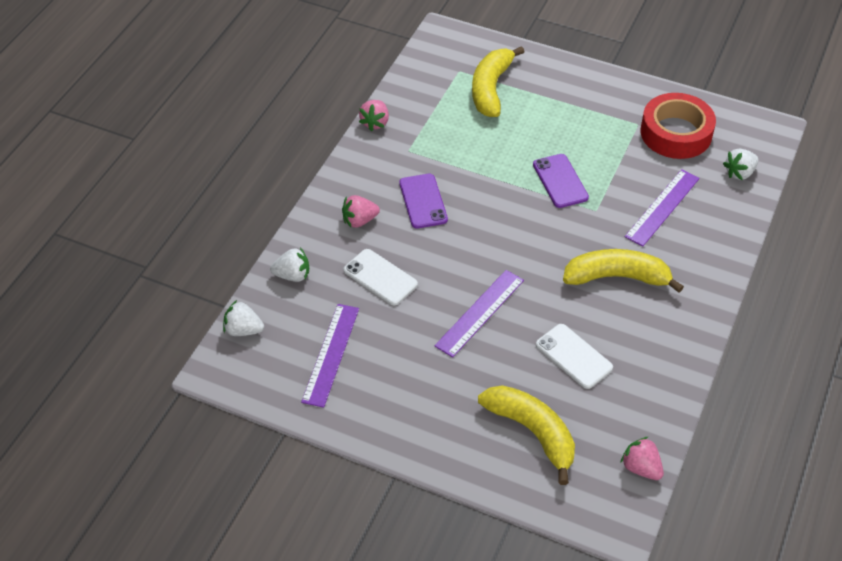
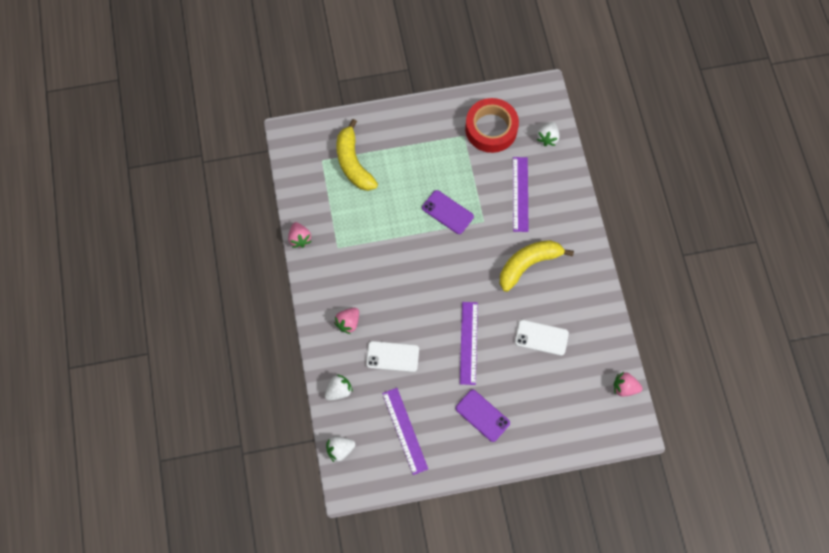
camera: 35 degrees left, 20 degrees up
(423, 201) = (376, 282): purple phone -> purple phone (482, 415)
(532, 432) = (553, 404): yellow banana -> none

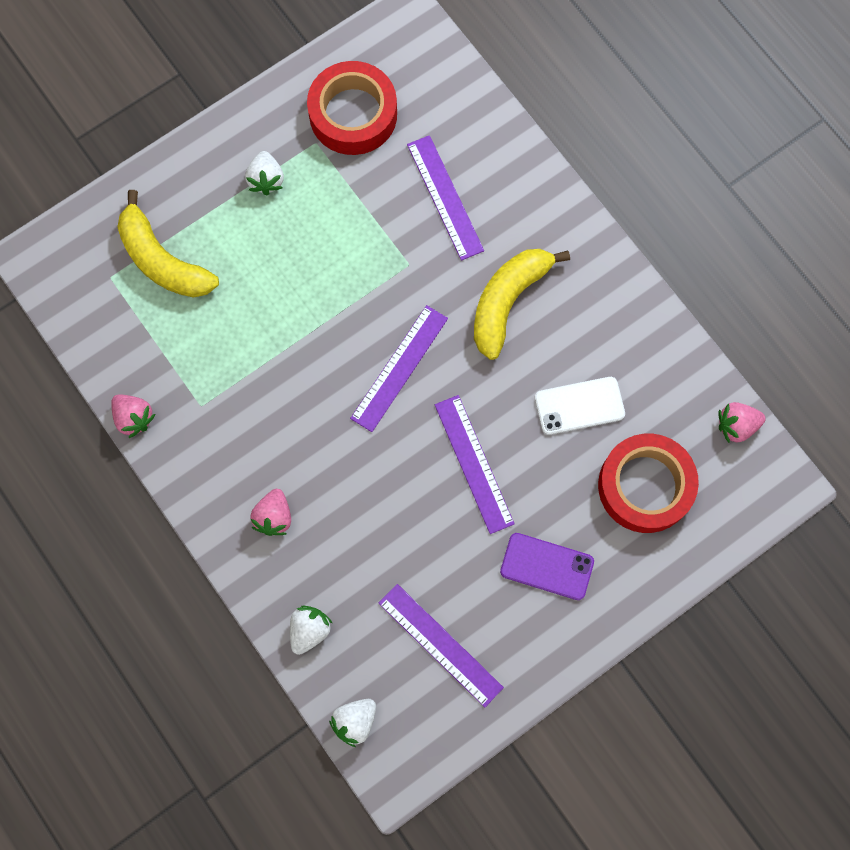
camera: 25 degrees left, 5 degrees up
(392, 356) = (367, 538): white phone -> none
(447, 212) = (347, 274): purple phone -> none
(452, 274) = (399, 368): none -> purple ruler
(547, 138) = (446, 92): white strawberry -> white strawberry (266, 180)
(557, 397) = (645, 486): none -> red tape

